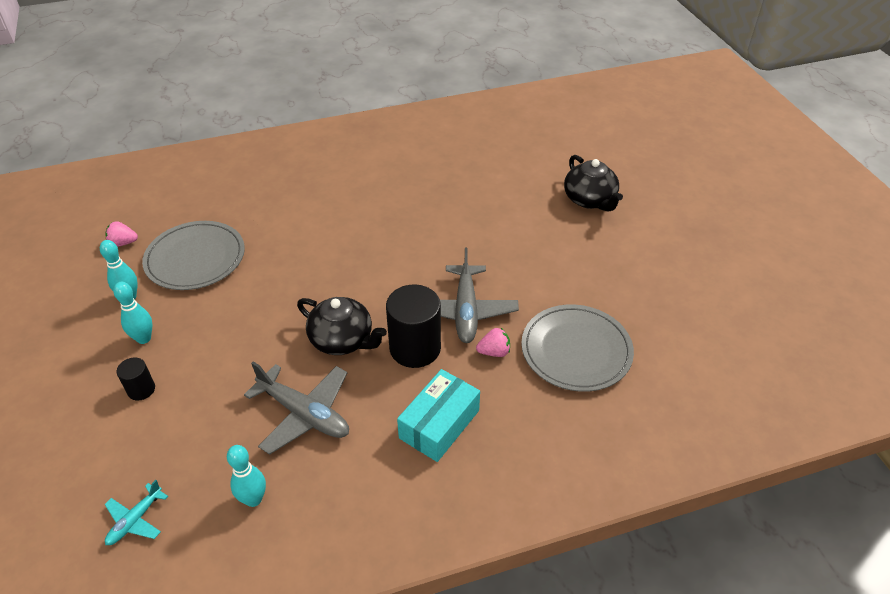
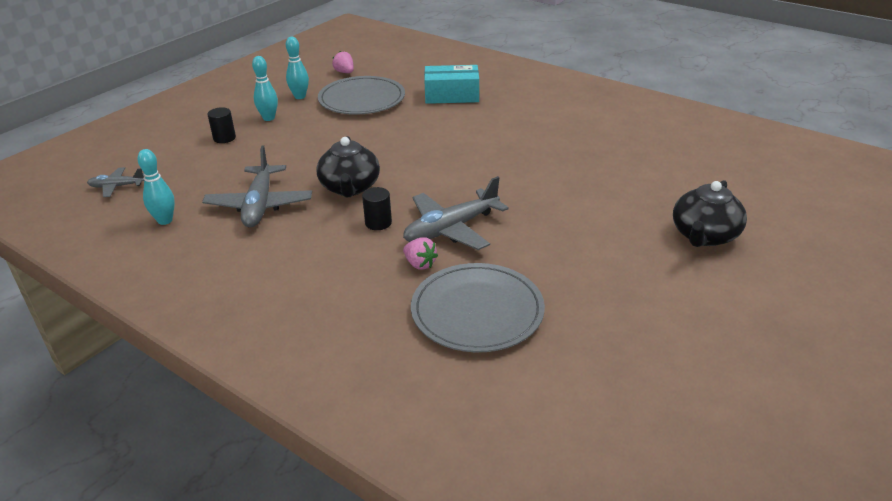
camera: 55 degrees right, 10 degrees down
(135, 520) = (116, 186): turquoise plane -> grey plane
(415, 348) = (378, 223): black cylinder -> black cylinder, size x0.51
(439, 424) = (307, 270): turquoise box -> turquoise box (451, 95)

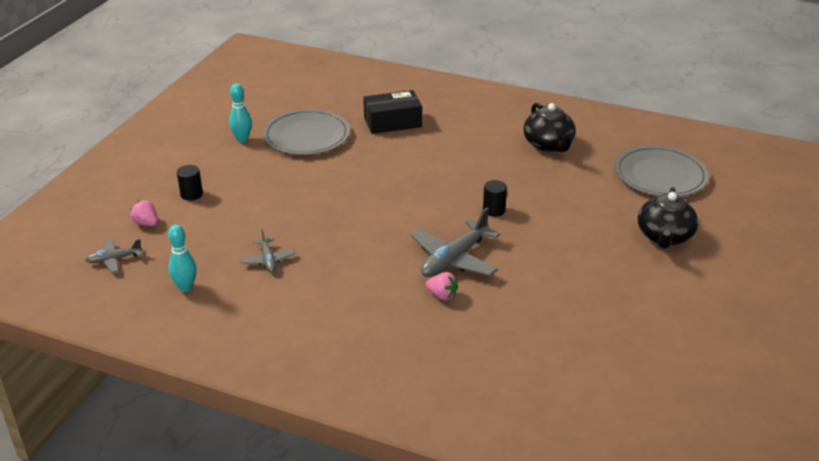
camera: 15 degrees left, 0 degrees up
(259, 205) = (268, 260): grey plane -> grey plane, size x0.54
(269, 118) = (224, 167): turquoise bowling pin -> none
(344, 72) = (273, 106): pink strawberry -> pink strawberry (146, 223)
(350, 188) = (343, 231): black teapot -> black teapot (548, 145)
(378, 223) = (387, 262): black cylinder -> black cylinder (494, 210)
(451, 95) = (392, 122): turquoise box -> black box
(477, 311) = (508, 329): grey plate -> grey plate (660, 175)

